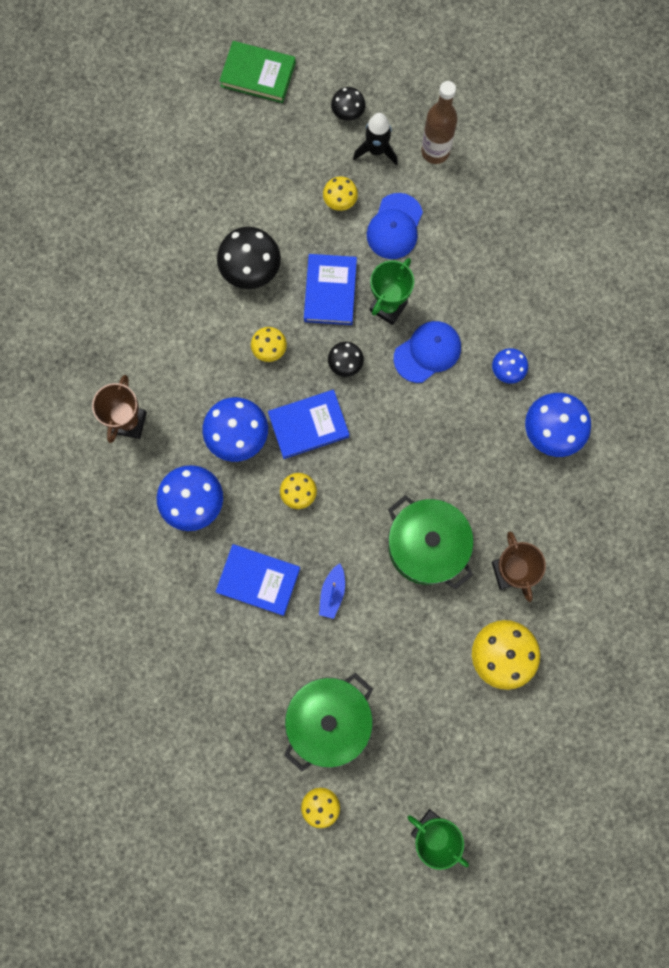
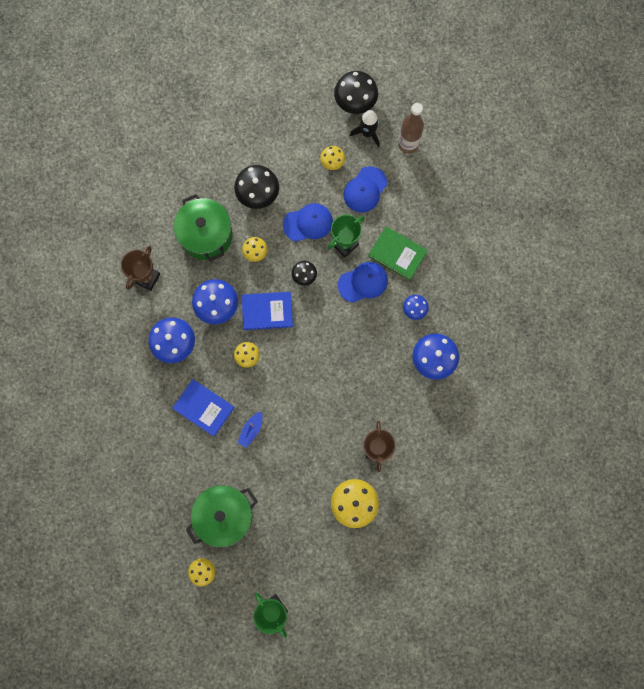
camera: 15 degrees right, 0 degrees up
(258, 75) = (300, 60): green book -> green book (397, 254)
(330, 291) = (308, 223): blue book -> blue cap
(348, 113) = (355, 102): black mushroom -> black mushroom, size x1.78
(426, 546) = (324, 415): green pot -> green pot (206, 235)

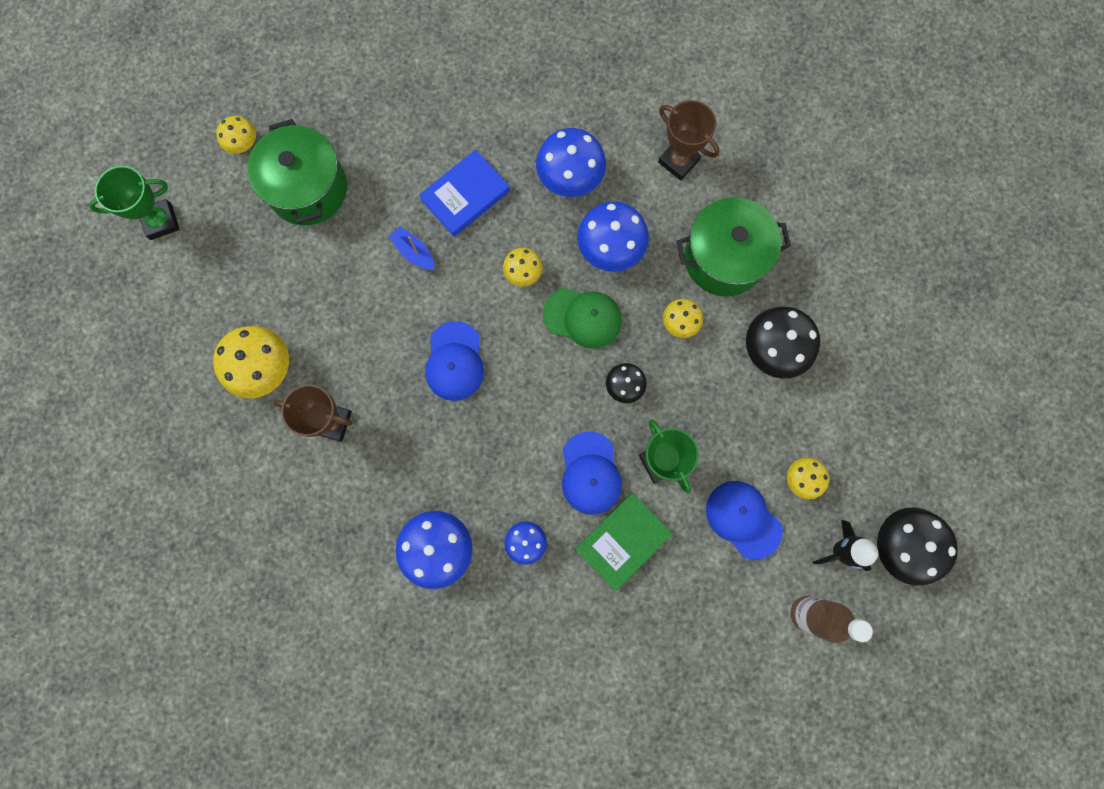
camera: 105 degrees right, 0 degrees up
(267, 311) = (583, 317): blue book -> green cap
(308, 223) = (708, 414): blue cap -> blue cap (454, 361)

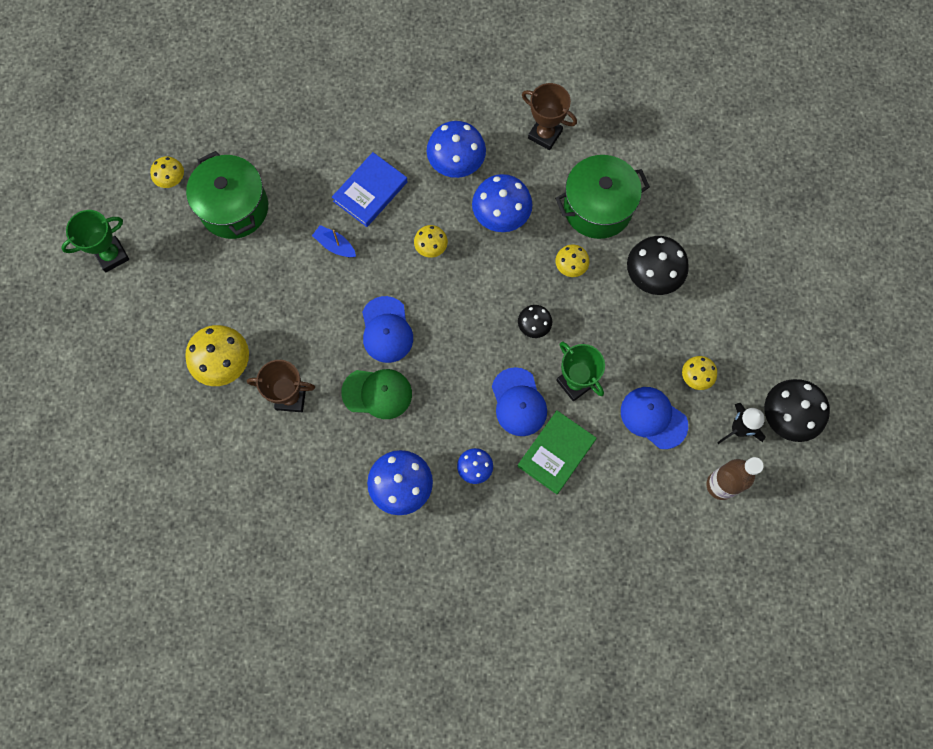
camera: 10 degrees left, 5 degrees down
(583, 317) = (488, 275): green cap -> green cap (377, 393)

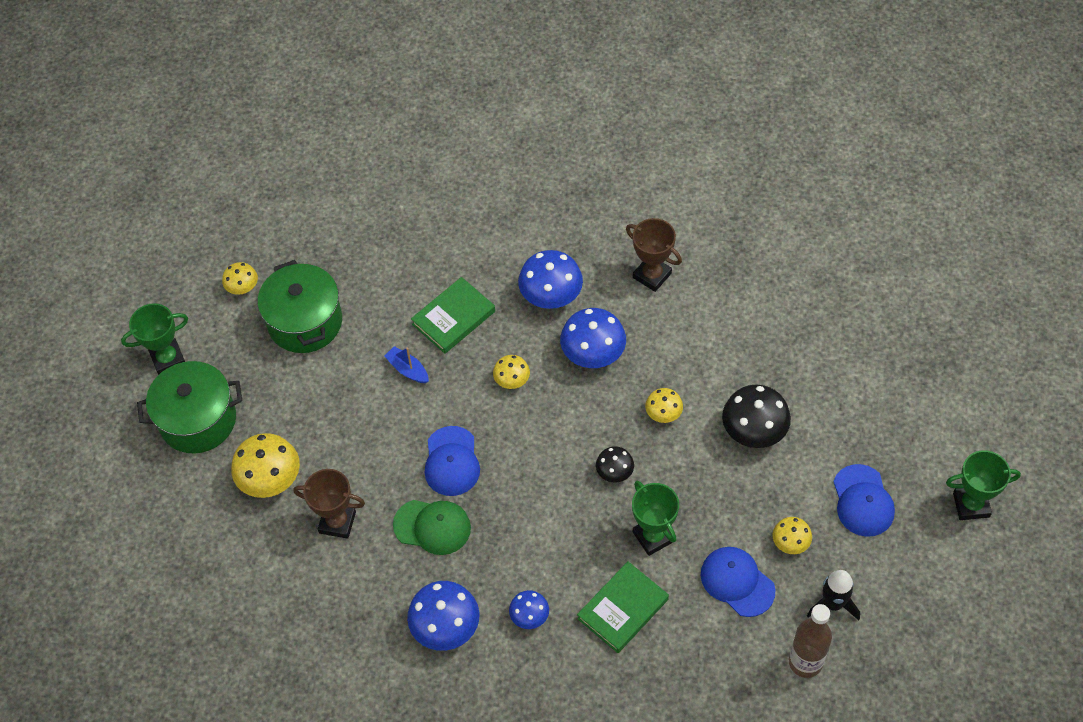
camera: 10 degrees right, 15 degrees down
(370, 191) = (453, 318): blue book -> green book
(518, 402) = (587, 551): blue cap -> blue cap (863, 501)
(597, 208) = (701, 355): green pot -> green pot (198, 420)
(787, 416) = (890, 595): black mushroom -> none
(848, 326) = (971, 505): none -> green trophy

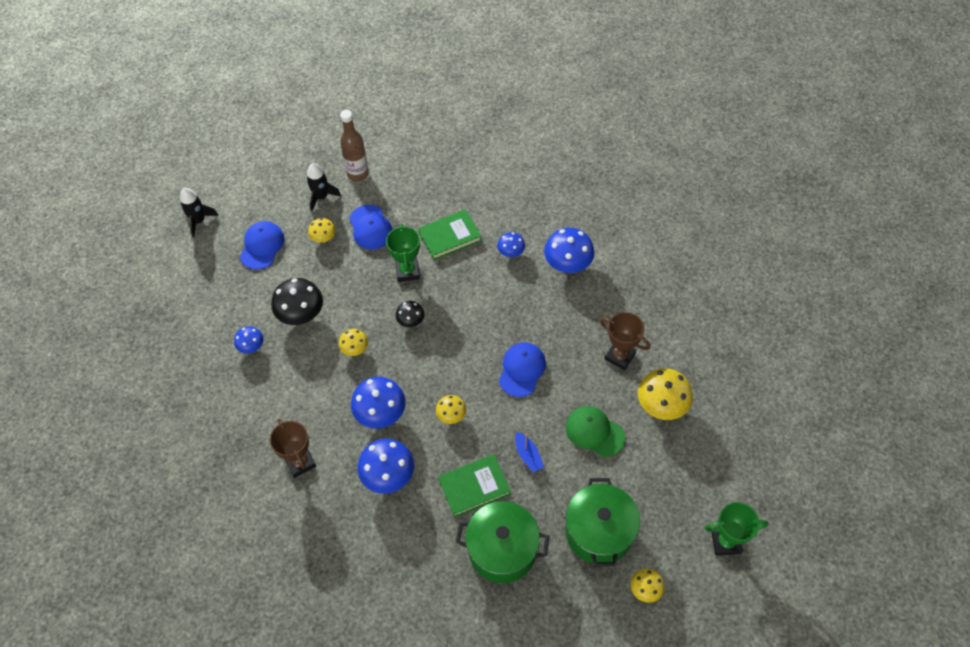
camera: 160 degrees left, 0 degrees up
(198, 420) = (709, 475): green pot -> green pot (502, 549)
(432, 527) = (553, 329): green cap -> green cap (594, 432)
(787, 372) = (251, 346): none -> blue mushroom
(971, 505) = (199, 221): green trophy -> black rocket

